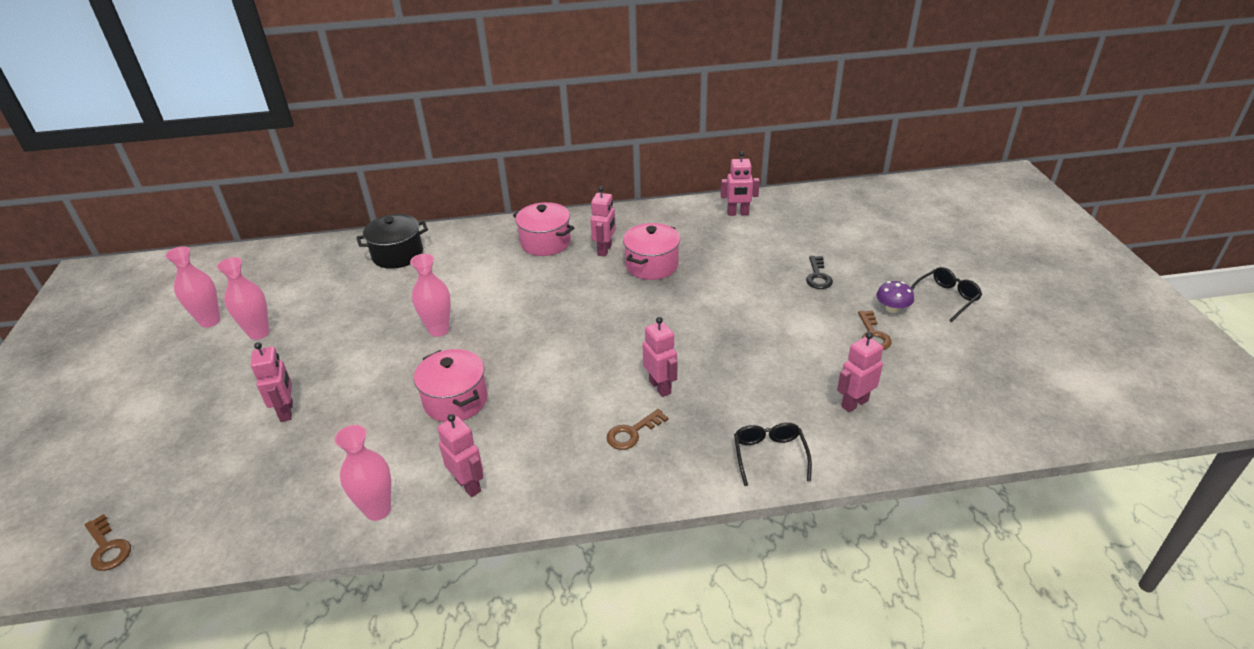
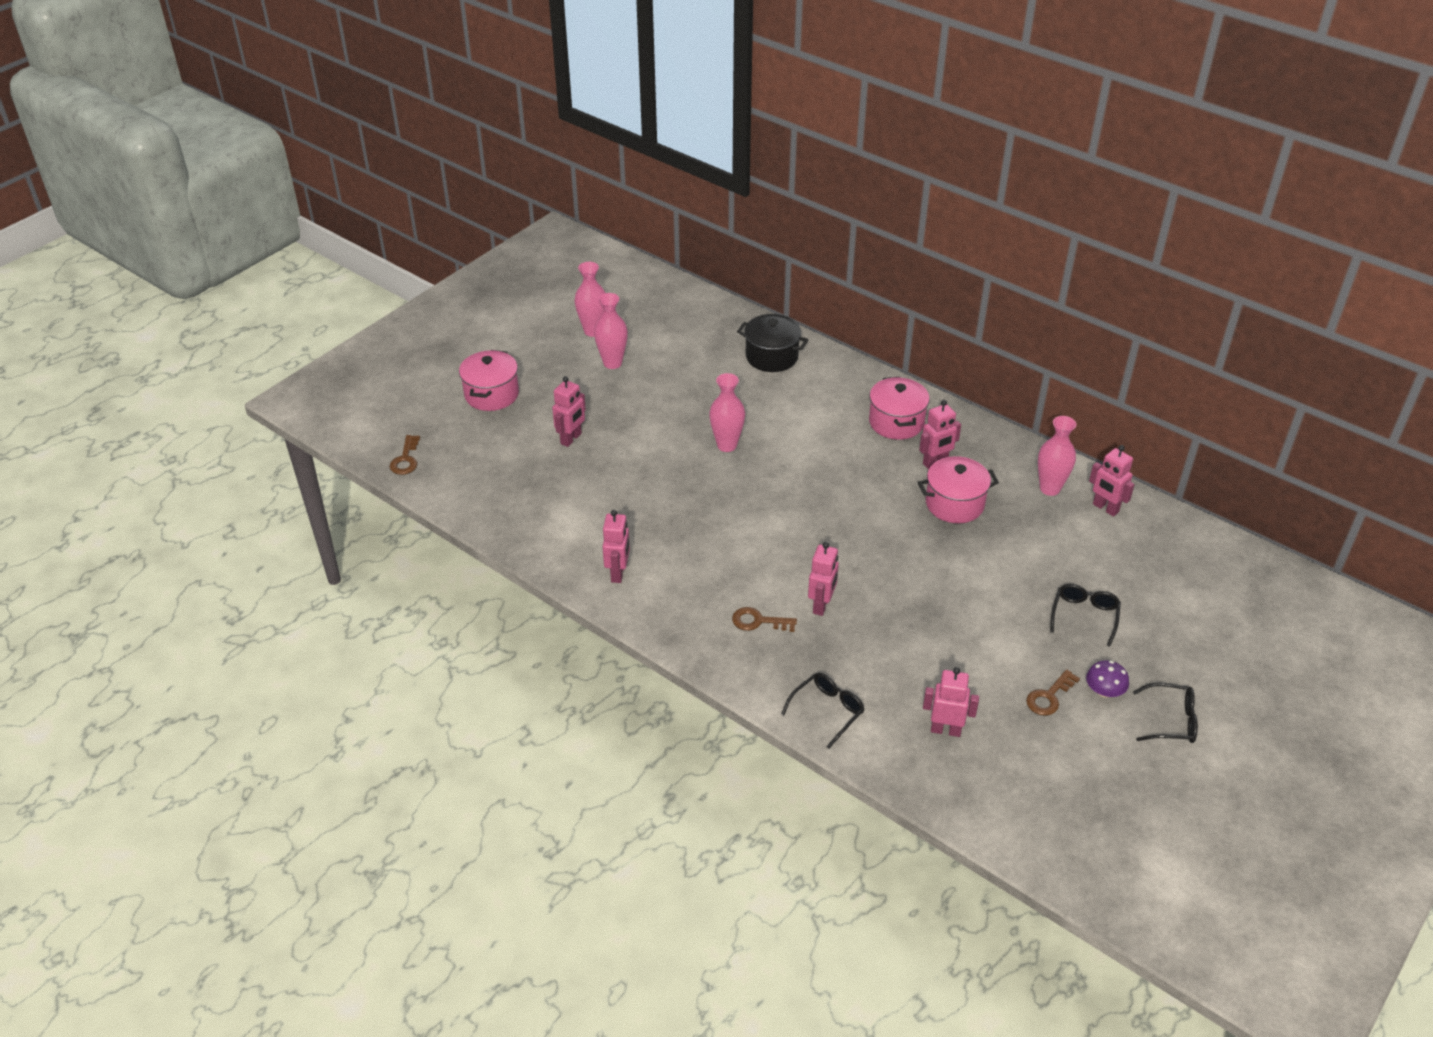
camera: 45 degrees right, 5 degrees up
(378, 510) = (553, 547): pink vase -> pink vase (1050, 488)
(455, 400) = (676, 509): pink pot -> pink pot (491, 394)
(818, 276) = (1084, 616): black key -> black glasses

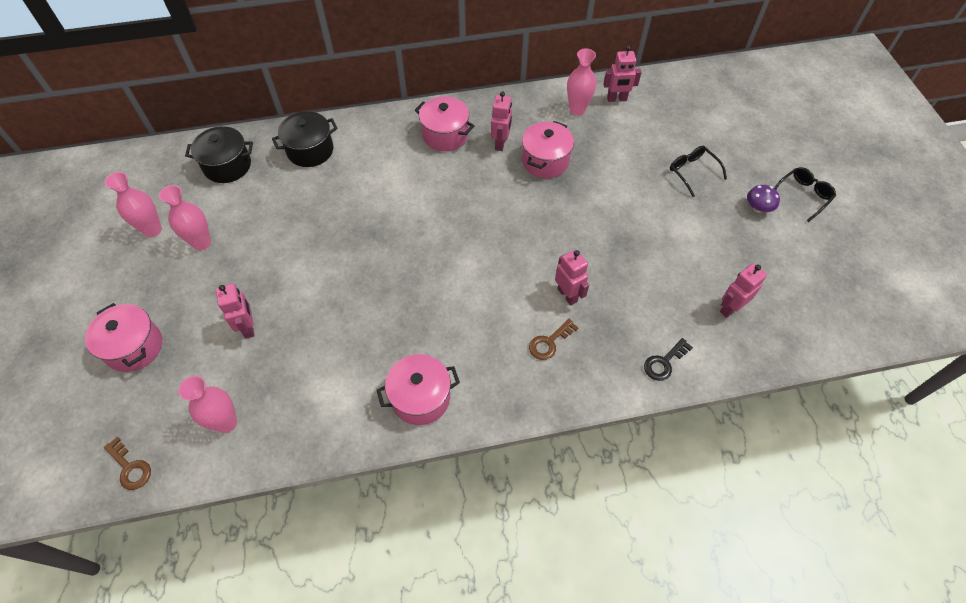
camera: 50 degrees left, 15 degrees up
(618, 573) = (420, 398): pink robot -> pink pot
(697, 324) = (227, 166): none -> black pot
(727, 445) = (365, 237): pink vase -> pink vase (226, 423)
(827, 711) = (664, 362): black glasses -> black key
(1049, 697) = (742, 236): brown key -> none

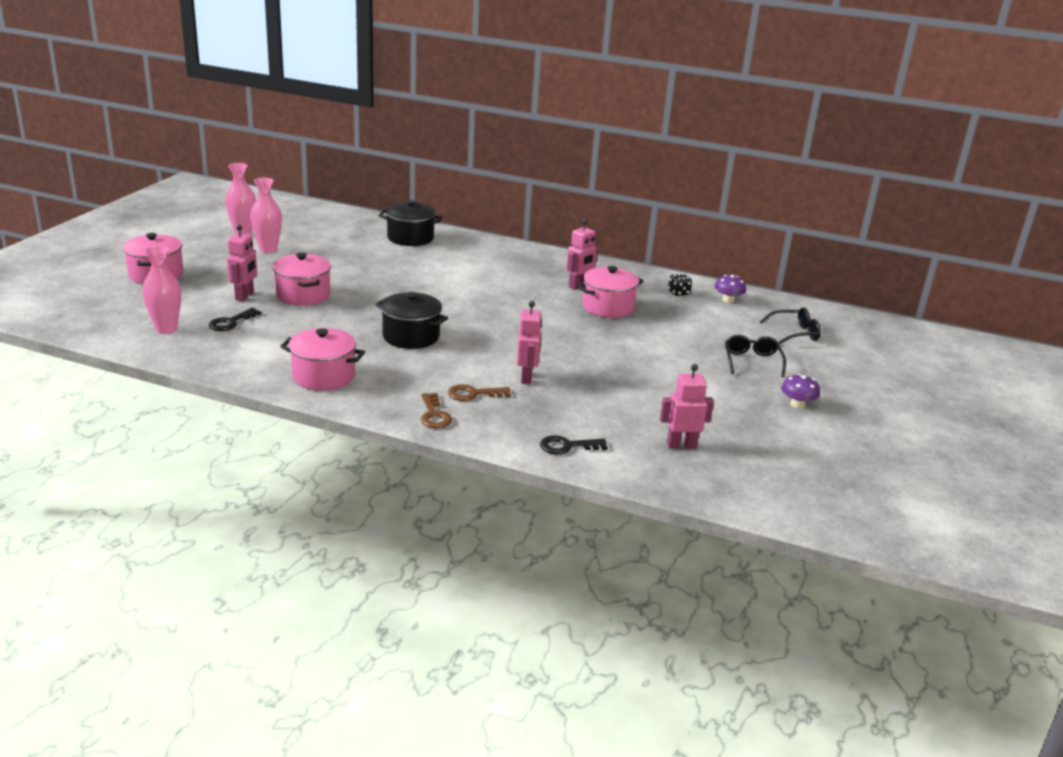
camera: 30 degrees right, 30 degrees down
(130, 467) = (76, 321): brown key -> brown key (434, 415)
(227, 166) = (337, 224): black pot -> black pot (411, 336)
(274, 374) = (231, 322): none -> black key
(445, 135) = (534, 266): pink pot -> pink pot (303, 295)
(577, 110) = (678, 293): pink vase -> black dice
(617, 99) = (728, 300): pink robot -> purple mushroom
(803, 196) = (861, 416): black glasses -> black glasses (794, 333)

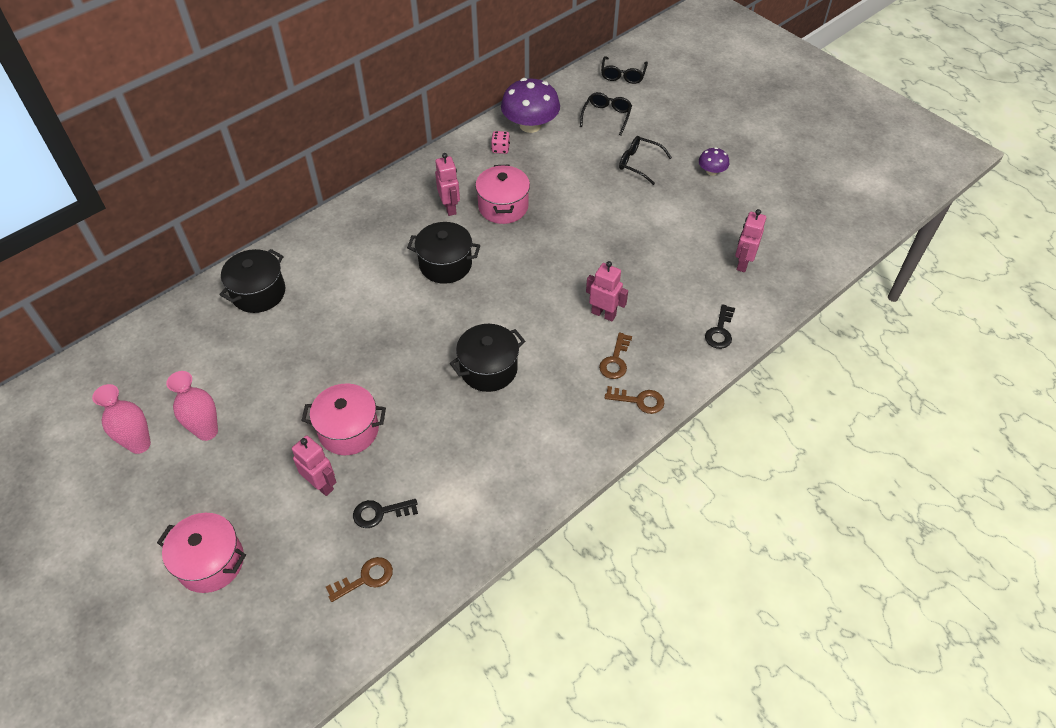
camera: 60 degrees left, 25 degrees up
(166, 329) = (365, 578): pink vase -> brown key
(231, 322) = (380, 513): black key -> black key turned 105 degrees clockwise
(323, 376) = (535, 462): pink pot -> none
(511, 297) = (445, 264): none -> black pot
(678, 293) = (500, 149): black dice -> pink dice
(728, 300) = (530, 125): purple mushroom -> purple mushroom, size x2.00
(868, 331) = (623, 75): none -> black glasses

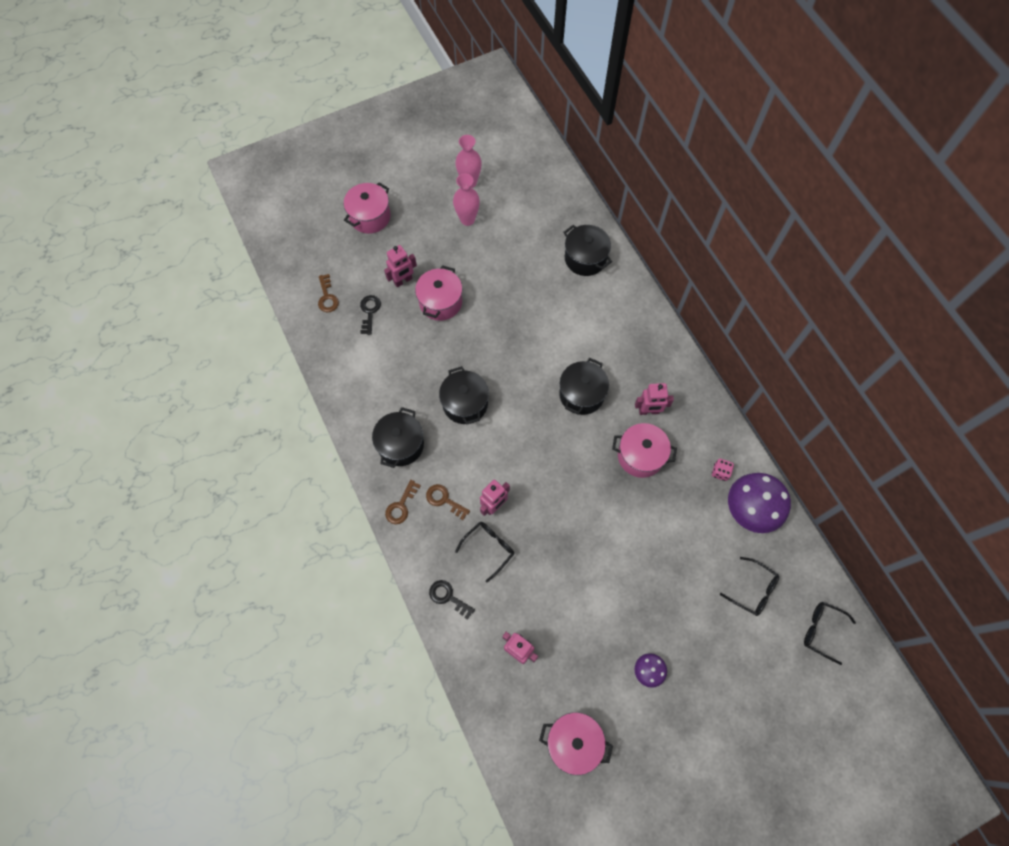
camera: 105 degrees right, 15 degrees up
(563, 421) = (401, 445): none -> black pot
(639, 163) = (674, 600): black glasses -> black glasses (488, 548)
(800, 210) = (573, 742): none -> pink pot

